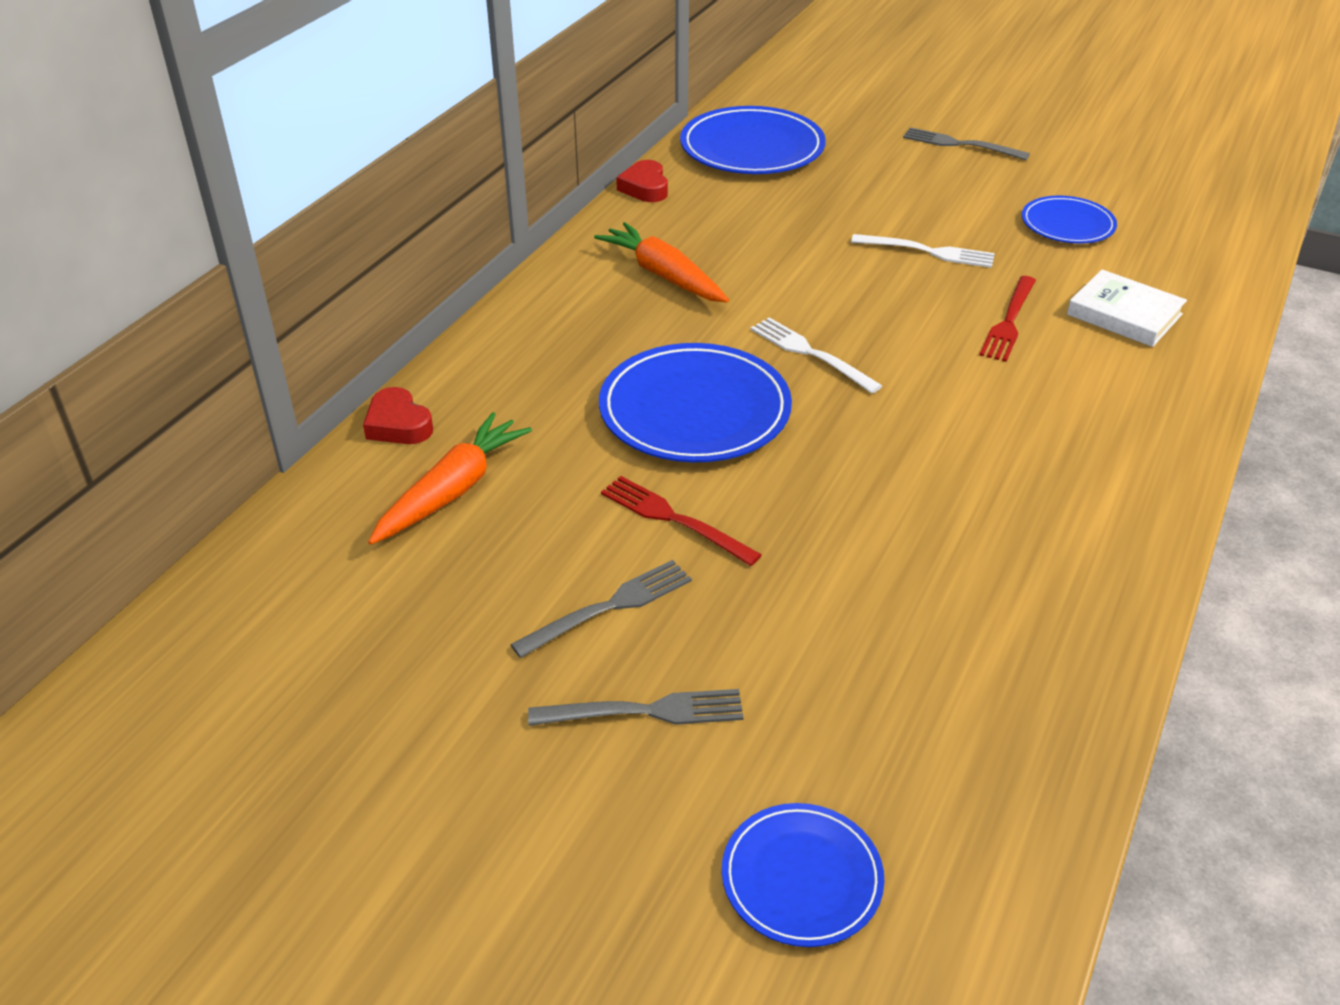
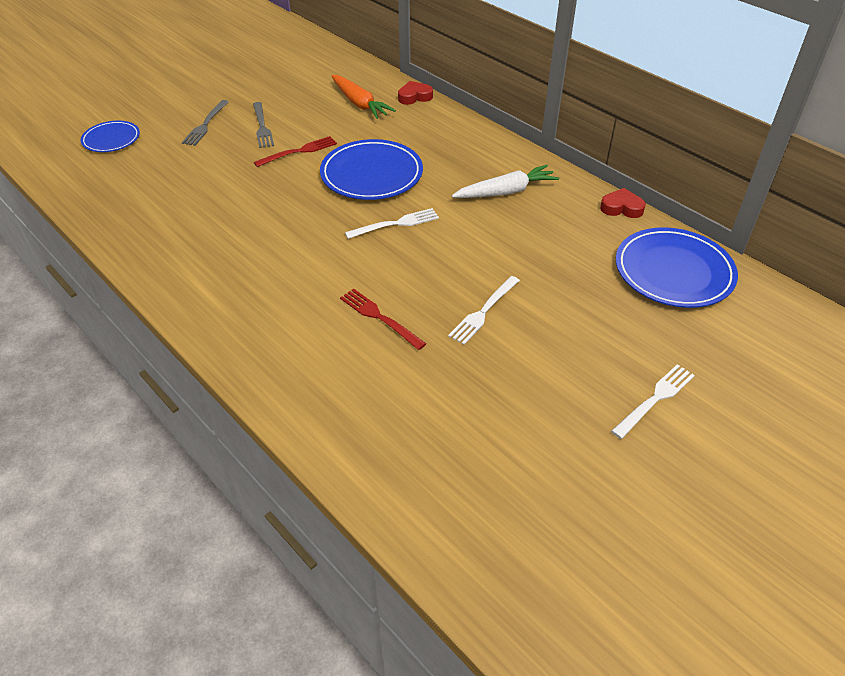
camera: 110 degrees right, 5 degrees up
(663, 275) = (505, 192): orange carrot -> white carrot
(959, 144) = (655, 398): grey fork -> white fork
(1067, 224) = (490, 409): blue plate -> none
(1124, 314) = (354, 381): white book -> none

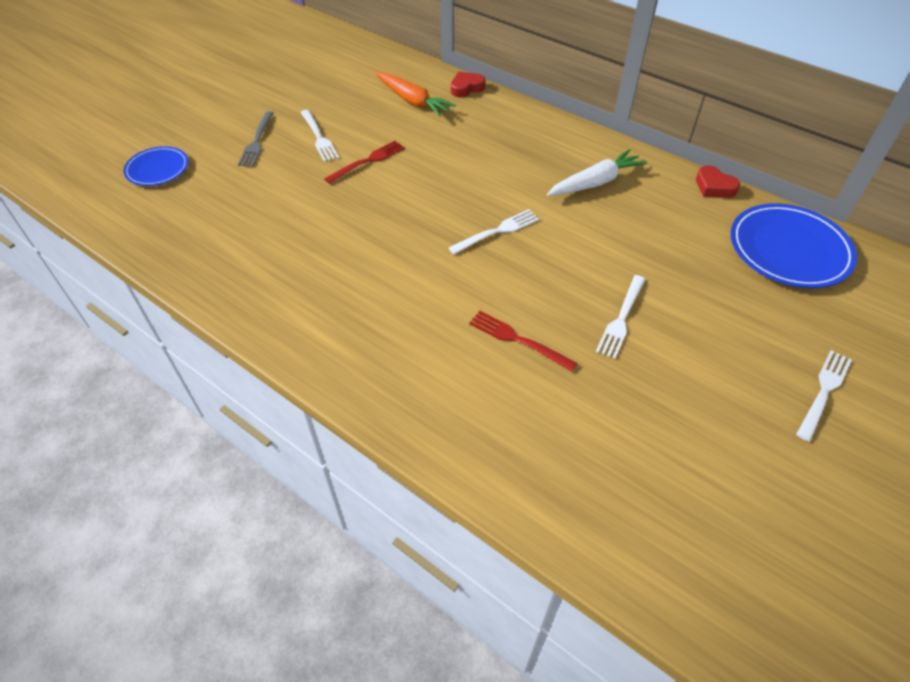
camera: 10 degrees left, 5 degrees up
(262, 127) = (319, 138): grey fork -> white fork
(371, 174) = (452, 178): blue plate -> none
(621, 208) = (714, 187): red heart -> red heart turned 135 degrees counterclockwise

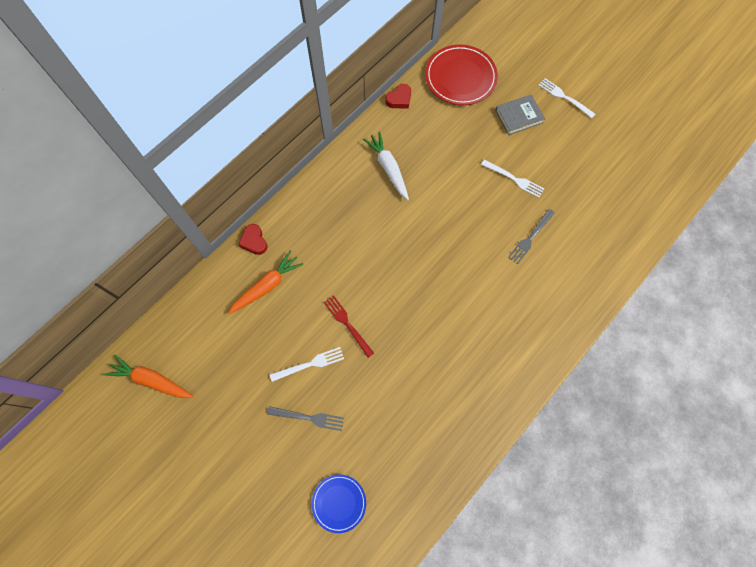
camera: 85 degrees left, 20 degrees up
(309, 45) = (152, 380): none -> orange carrot
(498, 231) = (434, 237): white fork -> none
(517, 339) = (530, 238): red fork -> grey fork
(748, 324) = (519, 116): none -> grey book
(789, 249) = (460, 77): blue plate -> red plate

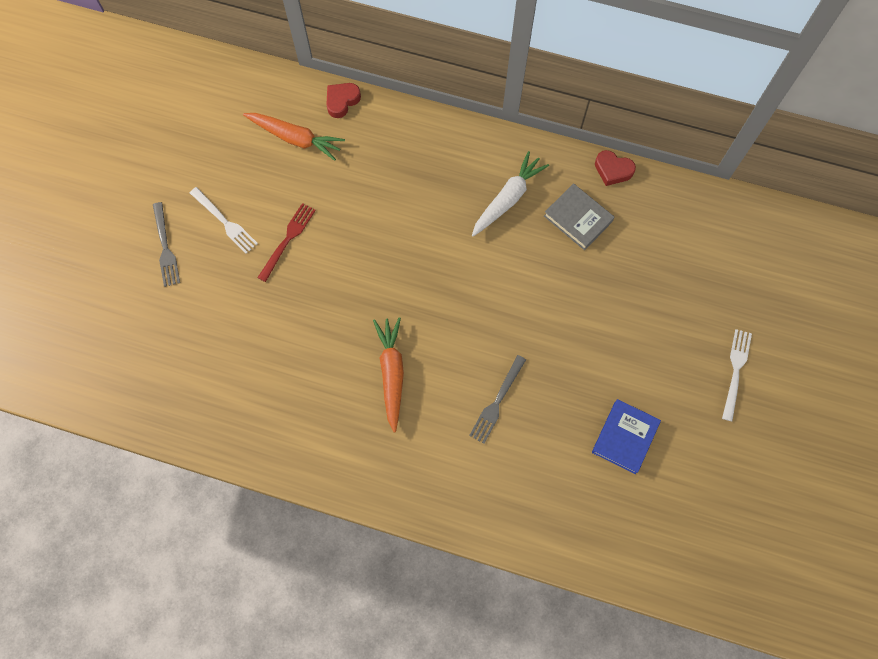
camera: 65 degrees right, 0 degrees up
(152, 380) = (145, 82): orange carrot -> orange carrot (391, 373)
(339, 503) = (87, 317): blue plate -> none
(460, 77) = (688, 228): red plate -> none
(514, 179) = (572, 352): white fork -> none
(519, 116) = (670, 323): grey book -> grey book (578, 218)
(530, 238) = (497, 402): grey fork -> grey fork turned 75 degrees counterclockwise
(582, 175) = (625, 437): none -> blue book

